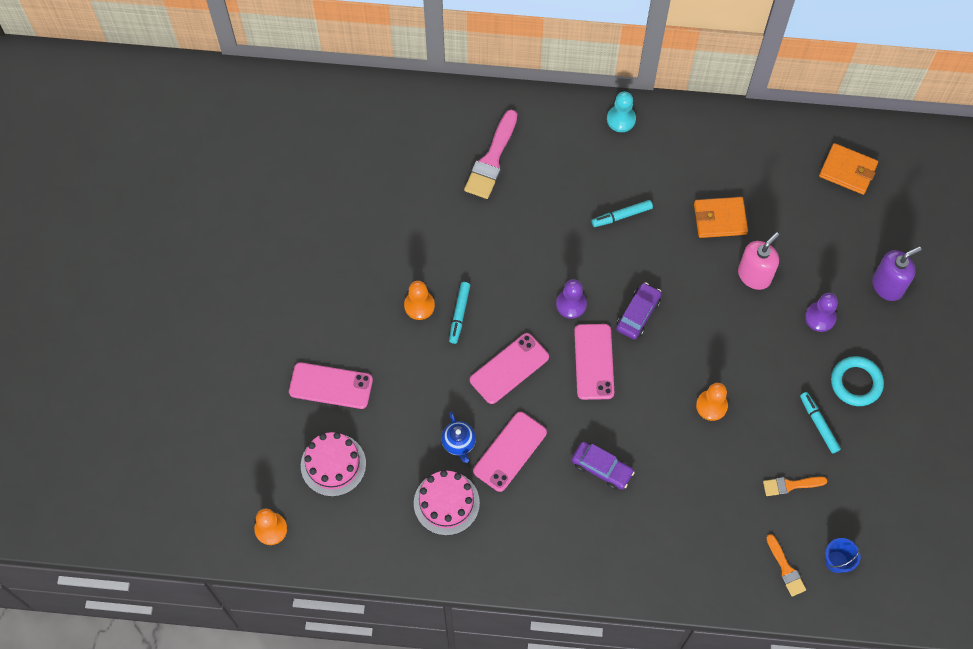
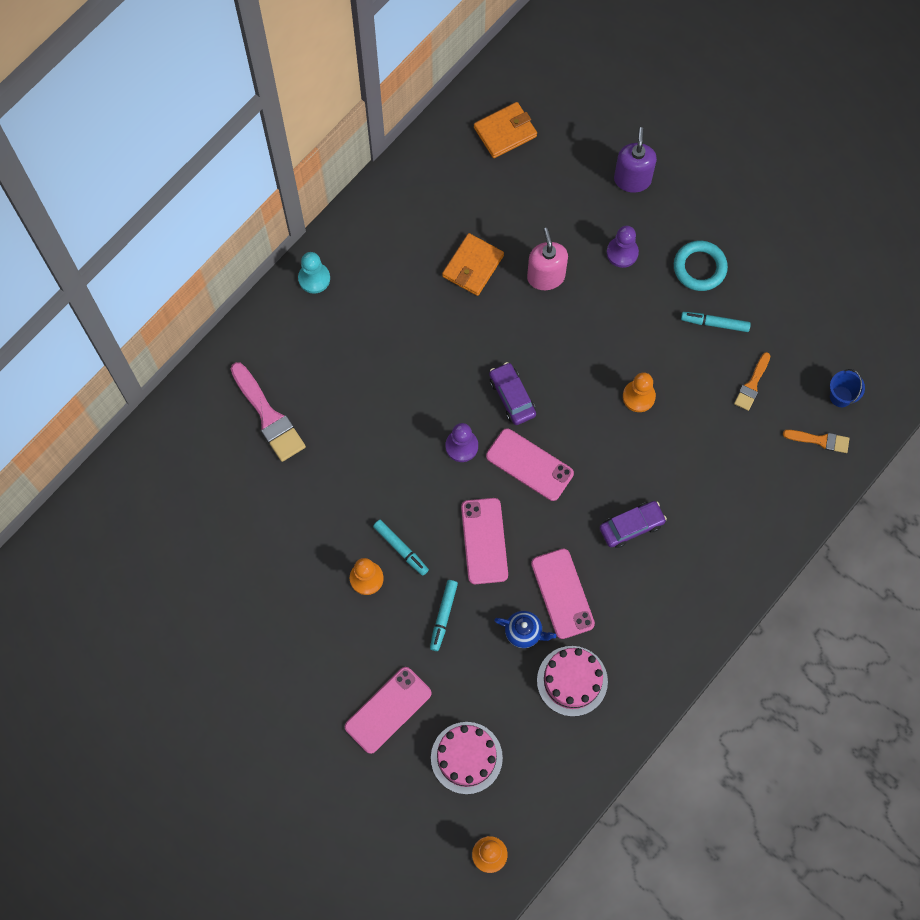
camera: 55 degrees left, 5 degrees up
(621, 216) = (408, 344): turquoise marker -> turquoise marker (443, 616)

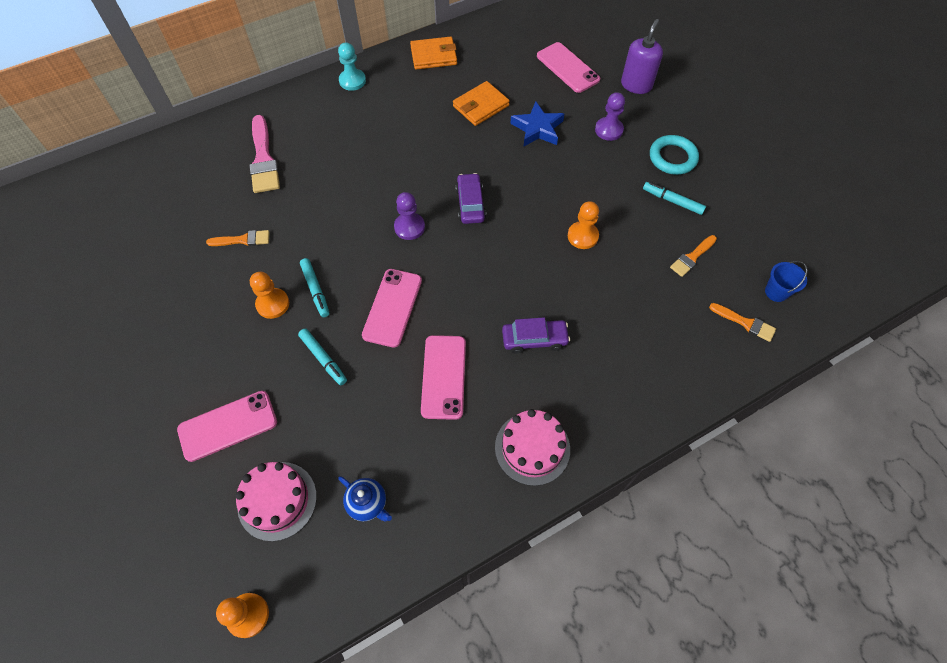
camera: 20 degrees right, 10 degrees down
(299, 520) = (242, 240): none -> orange brush
(443, 616) = (323, 359): turquoise marker -> turquoise marker turned 75 degrees counterclockwise
(505, 132) = (546, 31): orange wallet -> orange wallet (433, 56)
(524, 632) = (391, 399): blue teapot -> blue teapot (368, 503)
(529, 465) = (462, 259): pink phone -> pink phone (567, 68)
(546, 276) = (537, 128): pink soap dispenser -> blue star
(572, 681) = (417, 462): pink cake -> pink cake (532, 448)

